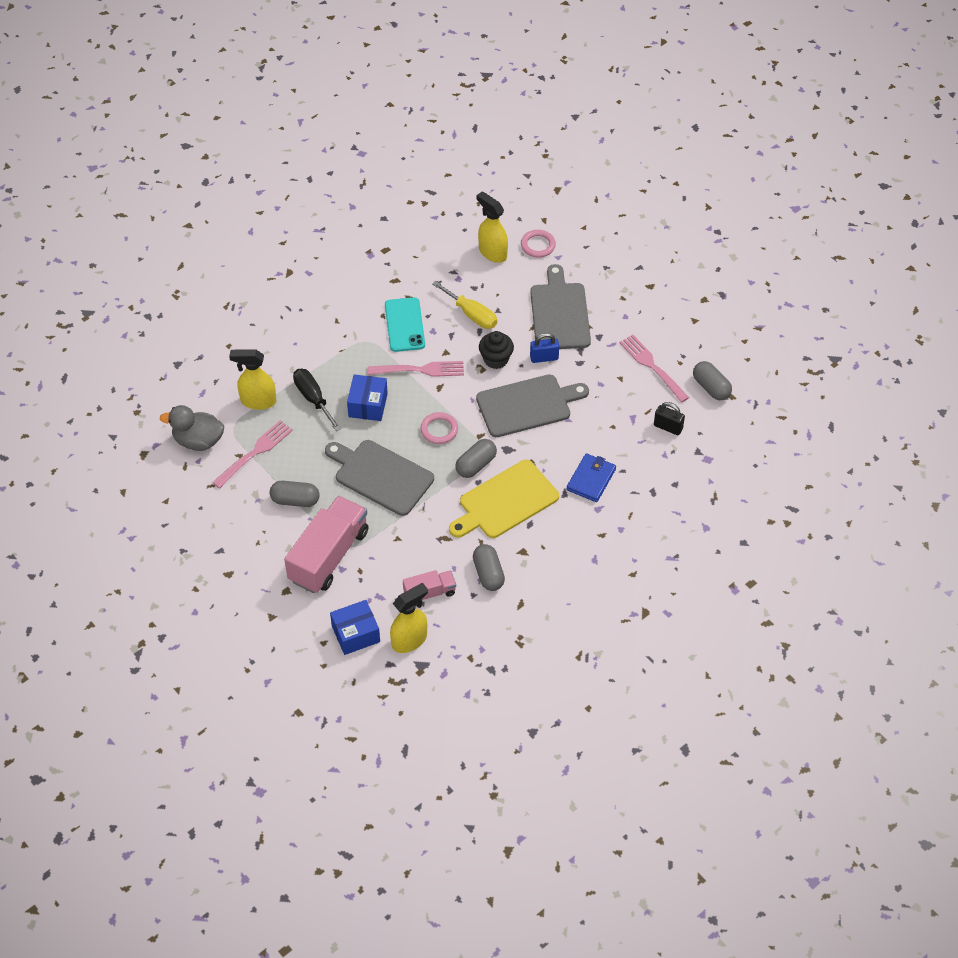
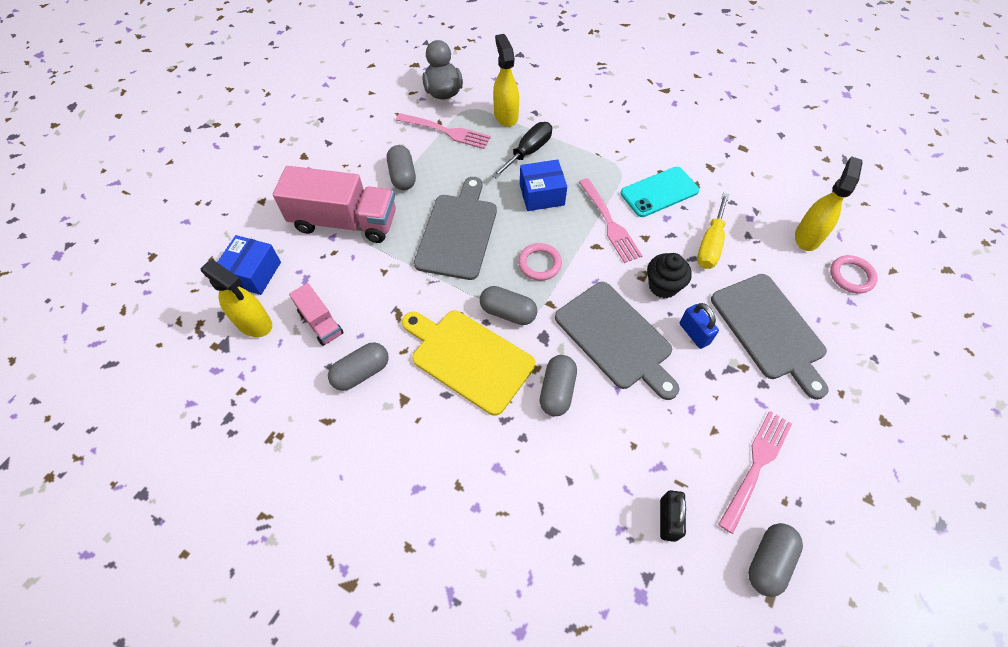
camera: 70 degrees right, 5 degrees up
(356, 634) = (254, 273): blue box -> blue box turned 60 degrees clockwise
(555, 455) = (557, 391): none -> grey capsule
(560, 313) = (769, 329): grey cutting board -> grey cutting board turned 90 degrees clockwise
(591, 479) = (539, 444): blue wallet -> none

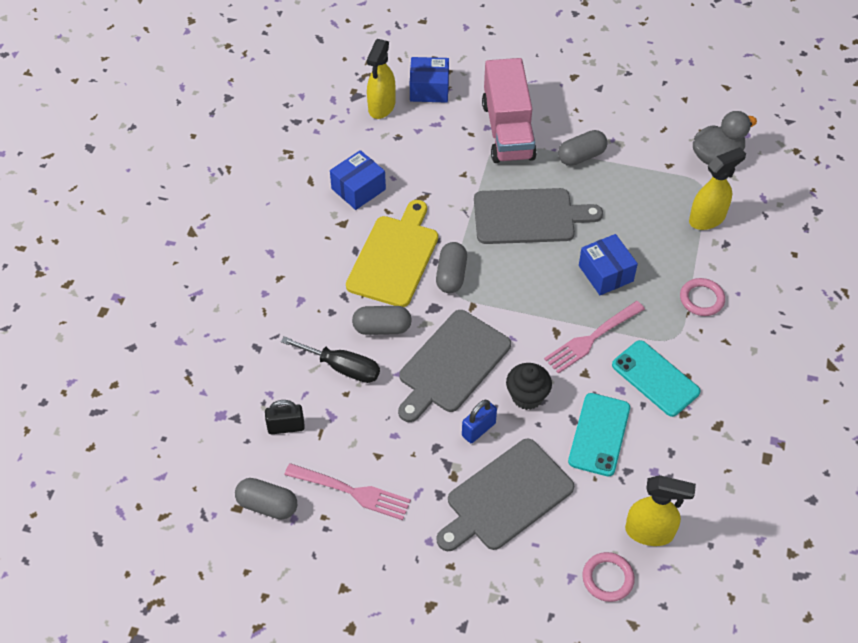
camera: 75 degrees right, 5 degrees down
(320, 322) = (396, 148): pink truck -> none
(361, 372) = (358, 189): grey capsule -> blue box
(445, 131) = (658, 174): pink fork -> none
(528, 152) = (661, 250): black screwdriver -> black screwdriver (342, 367)
(539, 263) = (516, 288): pink ring -> pink ring (701, 299)
(710, 244) = (599, 434): yellow screwdriver -> turquoise phone

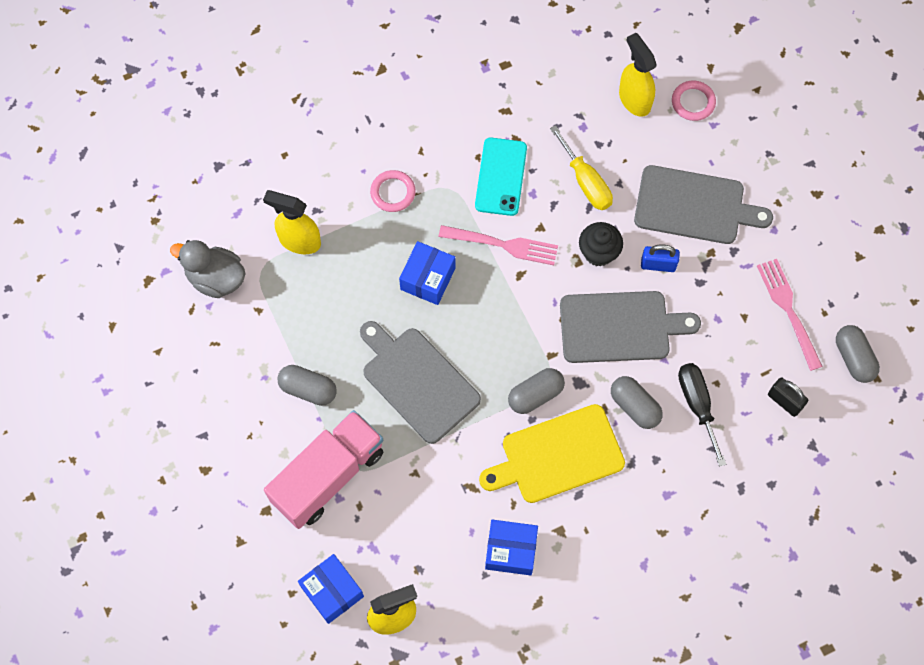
camera: 130 degrees left, 15 degrees up
(599, 434) = (586, 181): turquoise phone -> yellow screwdriver

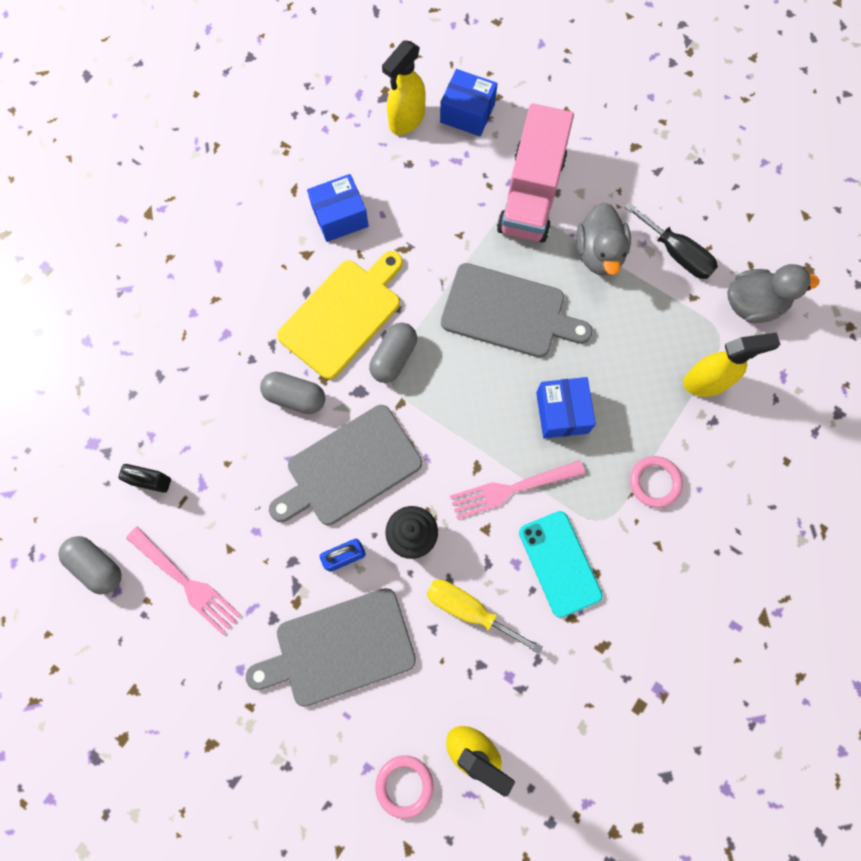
camera: 150 degrees right, 5 degrees up
(308, 389) = (599, 254): grey capsule -> grey duck
(697, 405) = (236, 431): black screwdriver -> black screwdriver (676, 253)

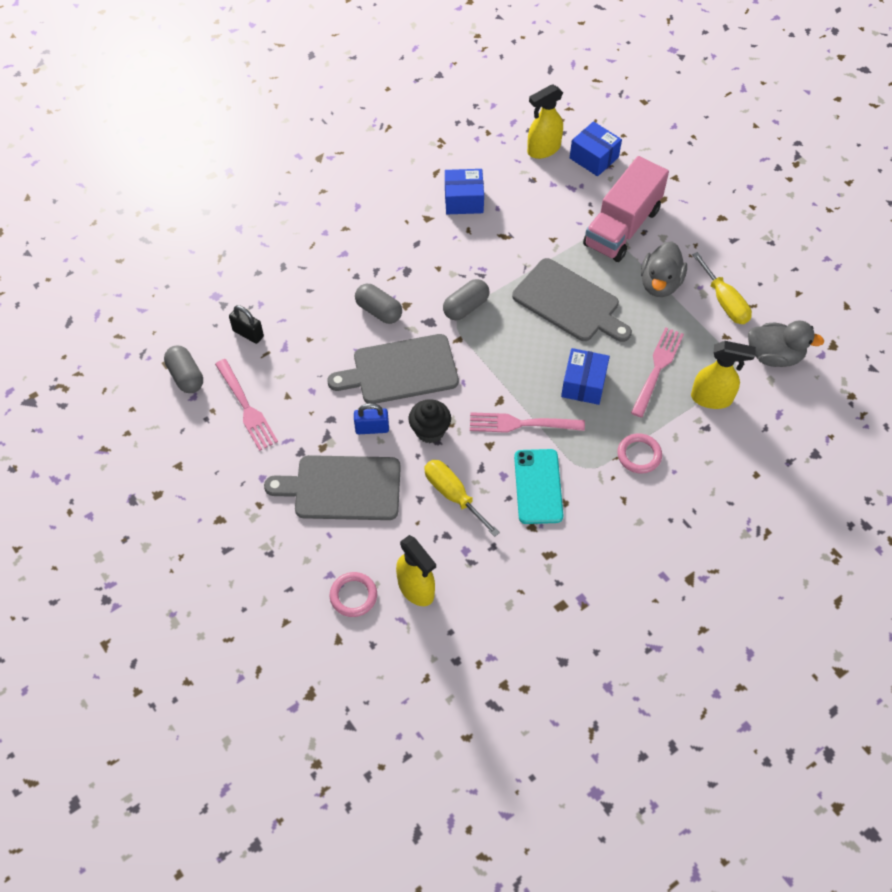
camera: 20 degrees right, 15 degrees down
(343, 315) = (438, 267): yellow cutting board -> none
(635, 365) = (657, 369): none -> pink fork
(676, 253) = (724, 301): black screwdriver -> yellow screwdriver

